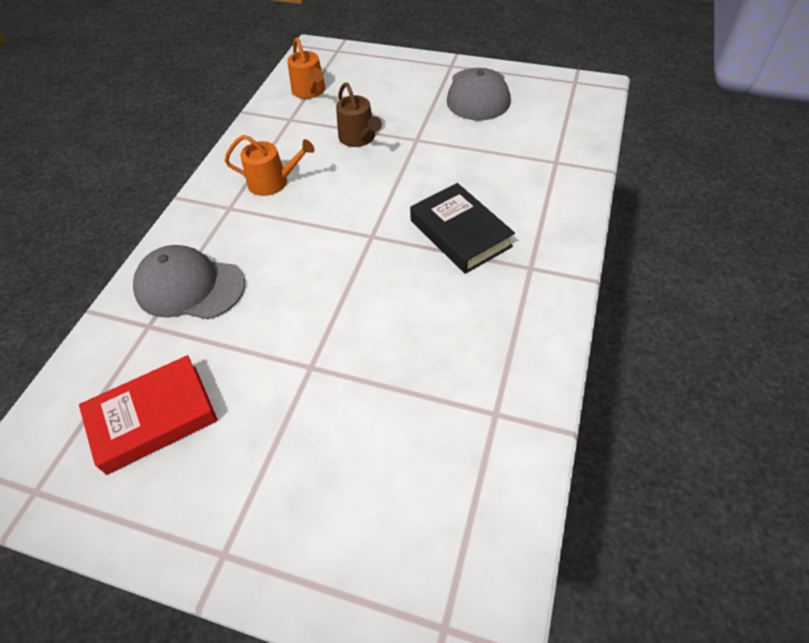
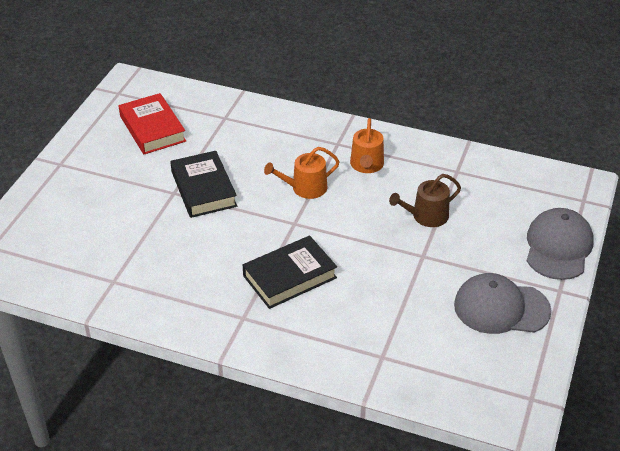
camera: 90 degrees right, 10 degrees down
(190, 287) = (256, 132): grey cap -> grey cap (558, 247)
(305, 332) = (204, 189): none -> black book
(310, 91) = (503, 182): orange watering can -> orange watering can (305, 188)

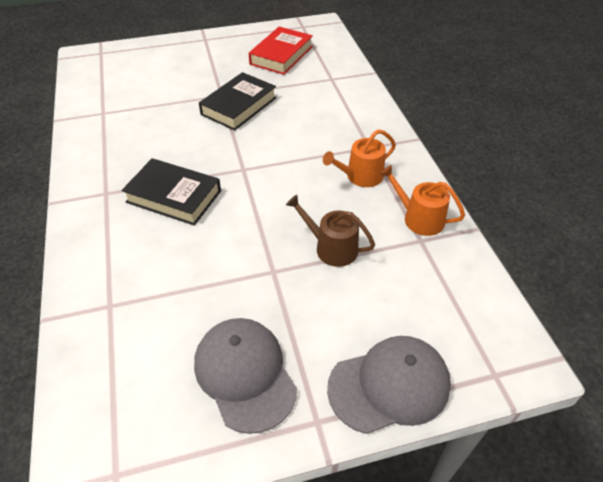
camera: 55 degrees right, 5 degrees up
(305, 188) = (292, 155): orange watering can -> orange watering can (418, 218)

